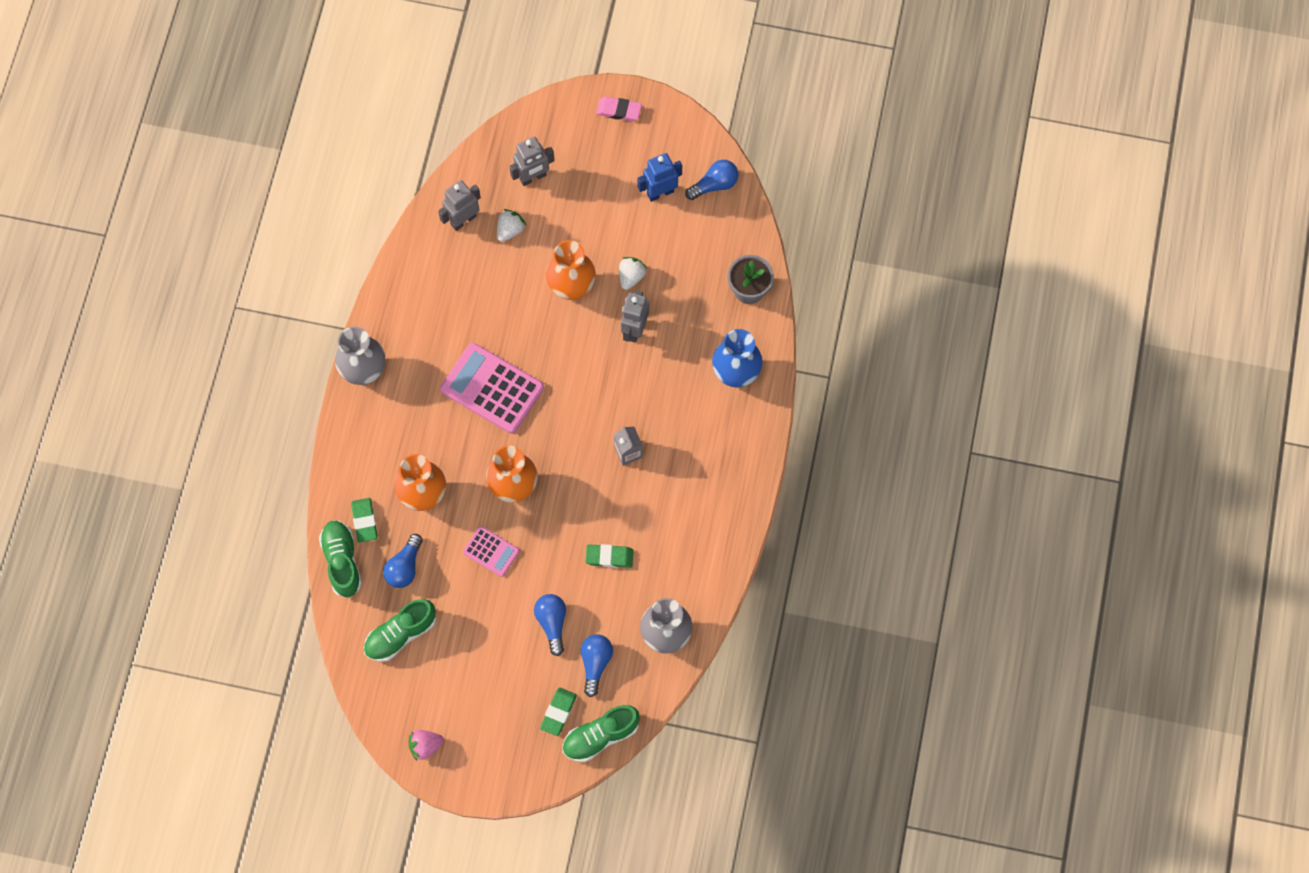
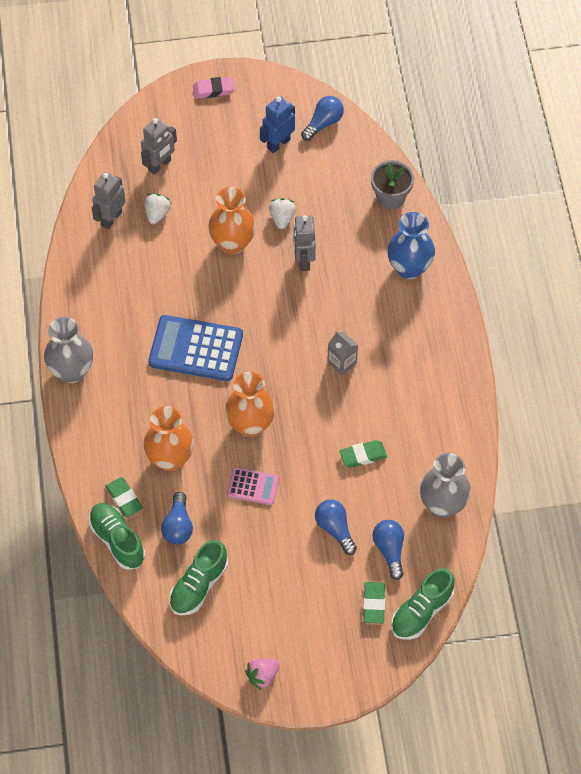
camera: 20 degrees left, 10 degrees down
(492, 389) = (196, 349): pink calculator -> blue calculator

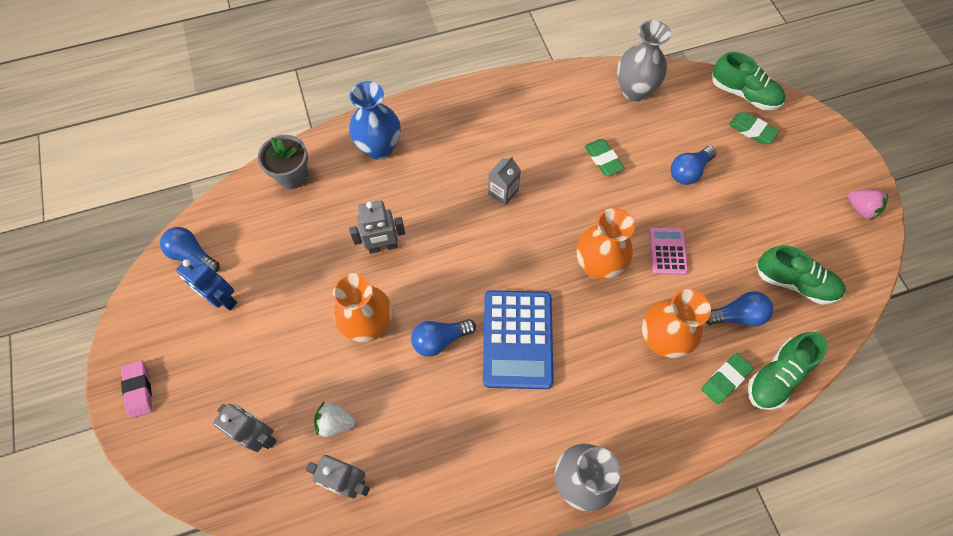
camera: 100 degrees left, 5 degrees up
(282, 218) = (329, 278): white strawberry -> none
(374, 604) = (751, 130): green eraser -> green eraser turned 45 degrees clockwise
(389, 550) = (694, 125): blue light bulb -> blue light bulb (440, 340)

